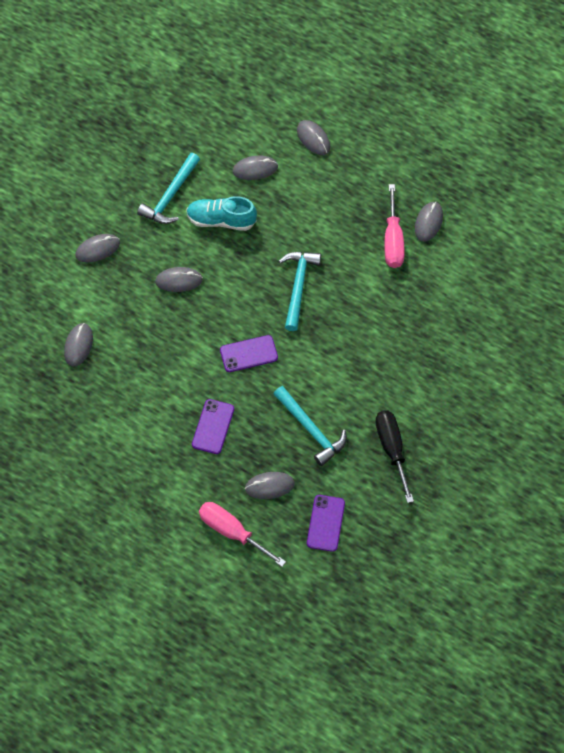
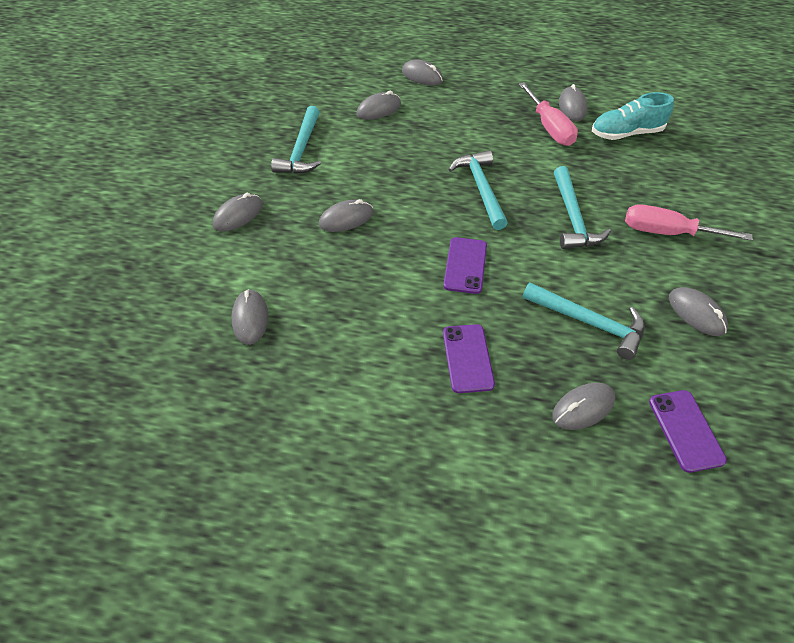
camera: 20 degrees left, 10 degrees down
(221, 220) = (366, 156): turquoise shoe -> turquoise shoe (626, 133)
(232, 532) = (572, 490): pink screwdriver -> pink screwdriver (667, 232)
(248, 354) = (465, 265): purple phone -> purple phone turned 45 degrees counterclockwise
(355, 339) = (572, 218): none -> turquoise hammer
(392, 449) = (696, 313): black screwdriver -> grey mouse

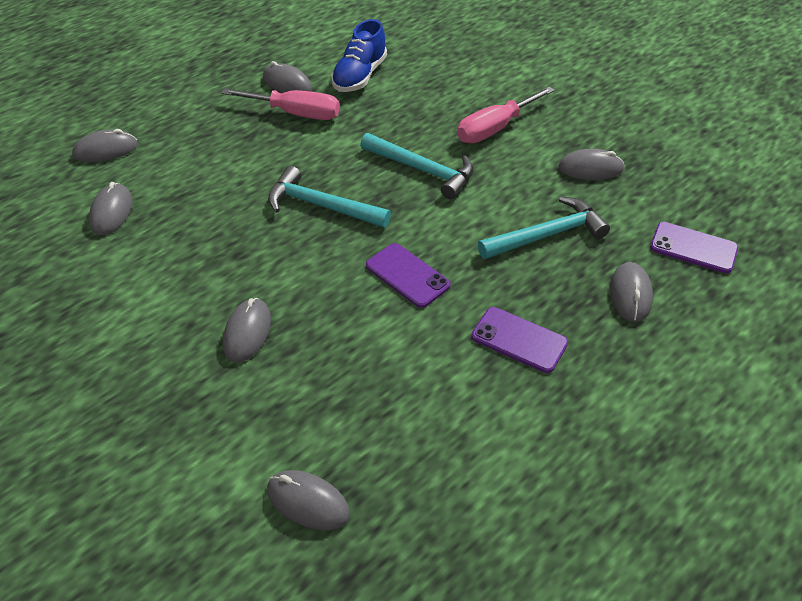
camera: 55 degrees left, 5 degrees down
(238, 215) = (129, 432): grey mouse -> none
(301, 150) = (91, 313): turquoise hammer -> none
(626, 133) = (359, 76): turquoise shoe -> blue shoe

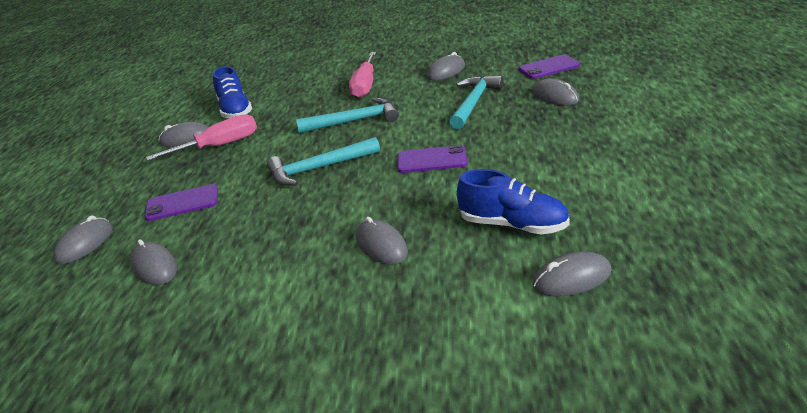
camera: 40 degrees left, 15 degrees down
(354, 408) = (513, 225): none -> blue shoe
(519, 340) = (540, 142): purple phone -> purple phone (182, 203)

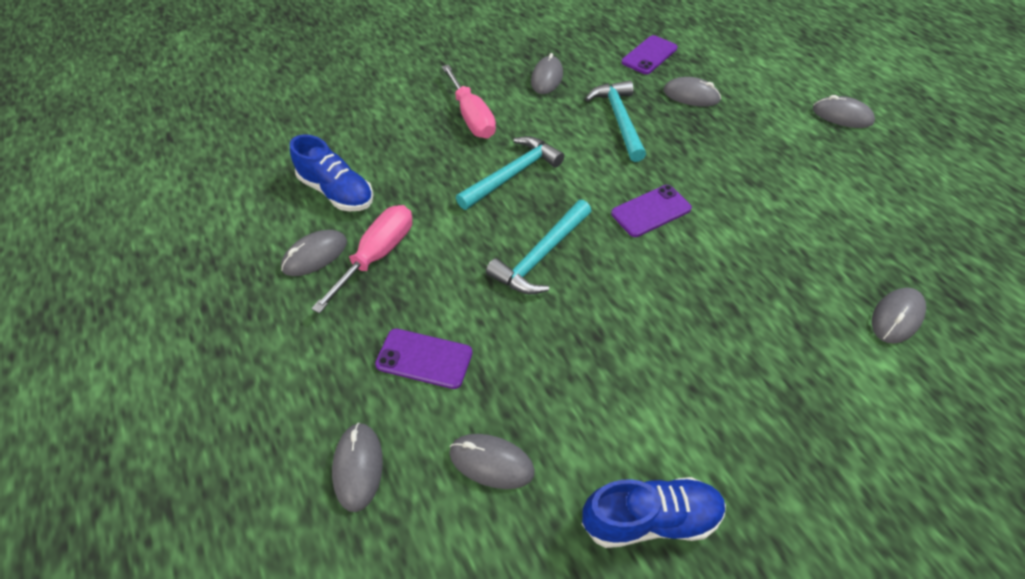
camera: 35 degrees left, 20 degrees up
(182, 203) = (424, 358): purple phone -> purple phone turned 60 degrees clockwise
(381, 245) = (708, 339): grey mouse -> grey mouse (842, 116)
(513, 225) = (799, 272): blue shoe -> blue shoe (650, 518)

